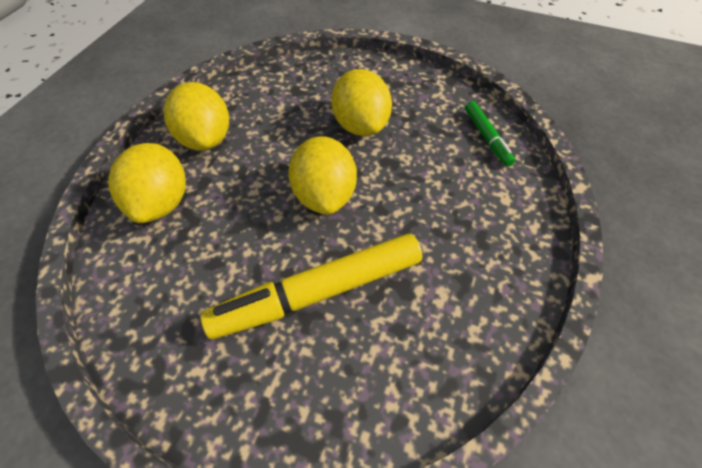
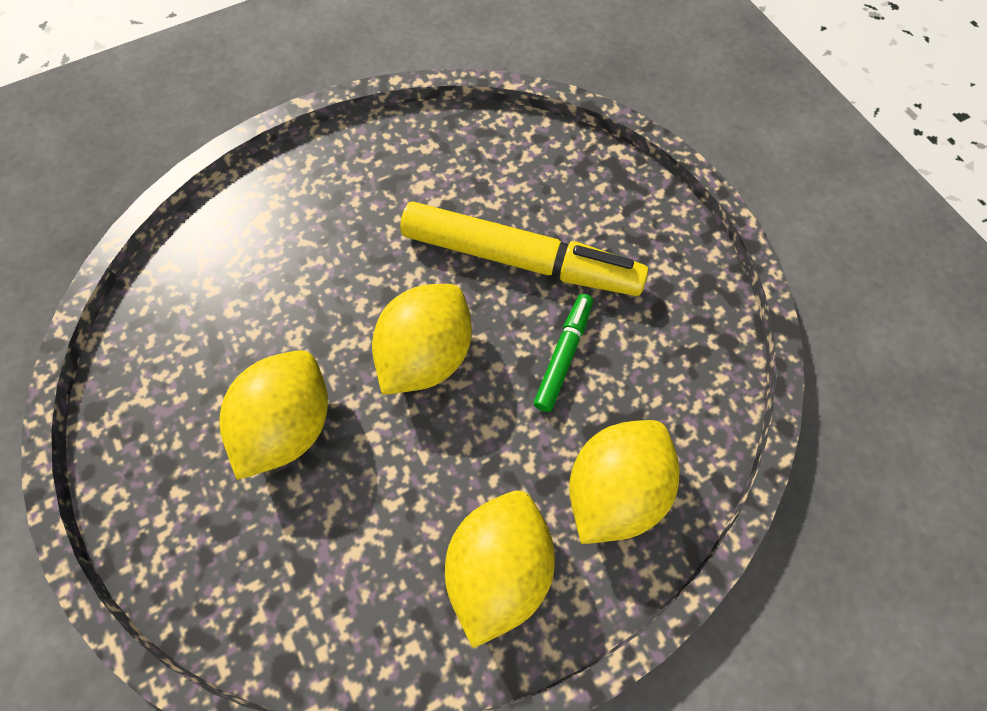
camera: 140 degrees left, 10 degrees up
(486, 137) = (181, 292): green marker -> green marker (563, 355)

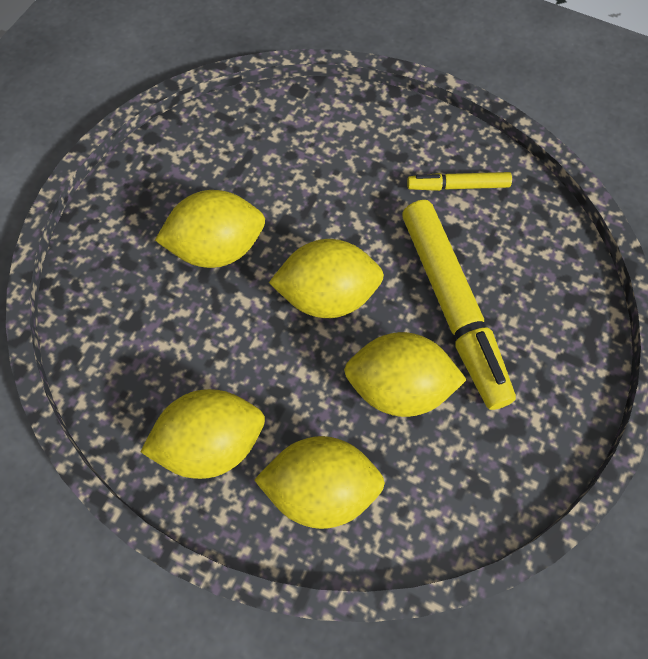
camera: 55 degrees right, 0 degrees up
(407, 174) = (457, 186): none -> yellow marker
(563, 355) = (399, 387): green marker -> yellow lemon

